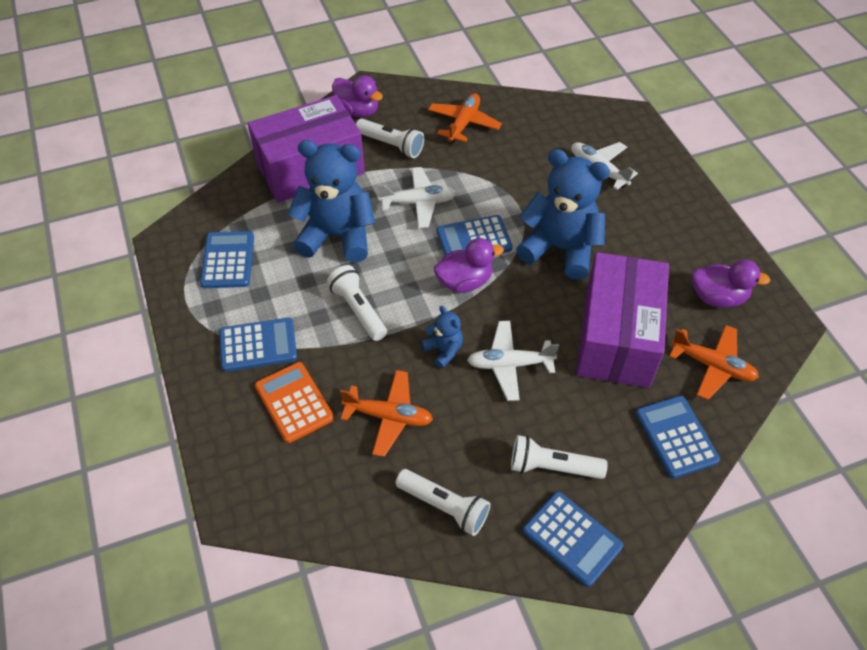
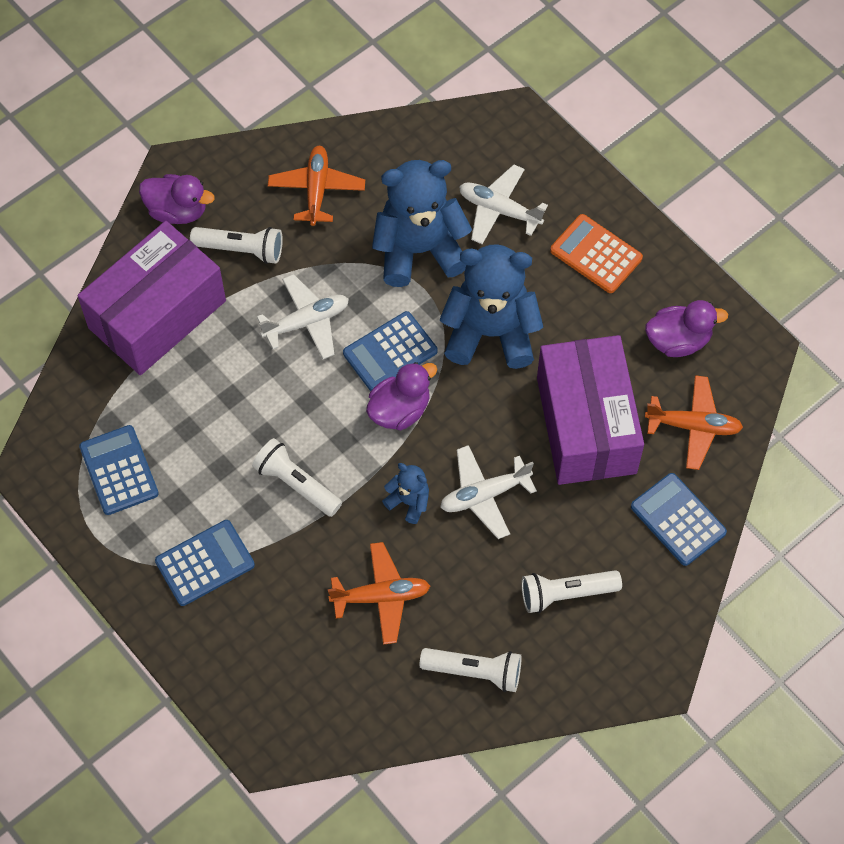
camera: 20 degrees left, 10 degrees up
(294, 402) = (274, 615): orange calculator -> orange calculator (596, 254)
(337, 236) = (231, 397): blue teddy bear -> blue teddy bear (419, 250)
(572, 538) = (608, 660): blue calculator -> none

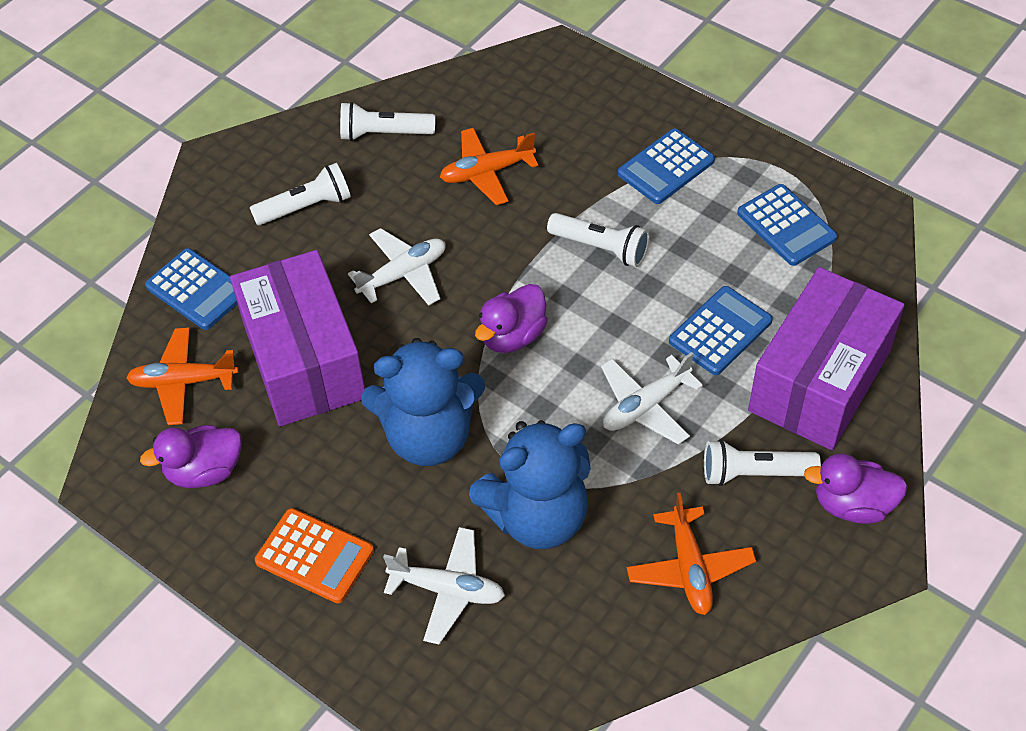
camera: 170 degrees right, 10 degrees down
(390, 352) = (540, 392): blue calculator -> blue calculator (720, 331)
(409, 502) = (480, 254): blue teddy bear -> none

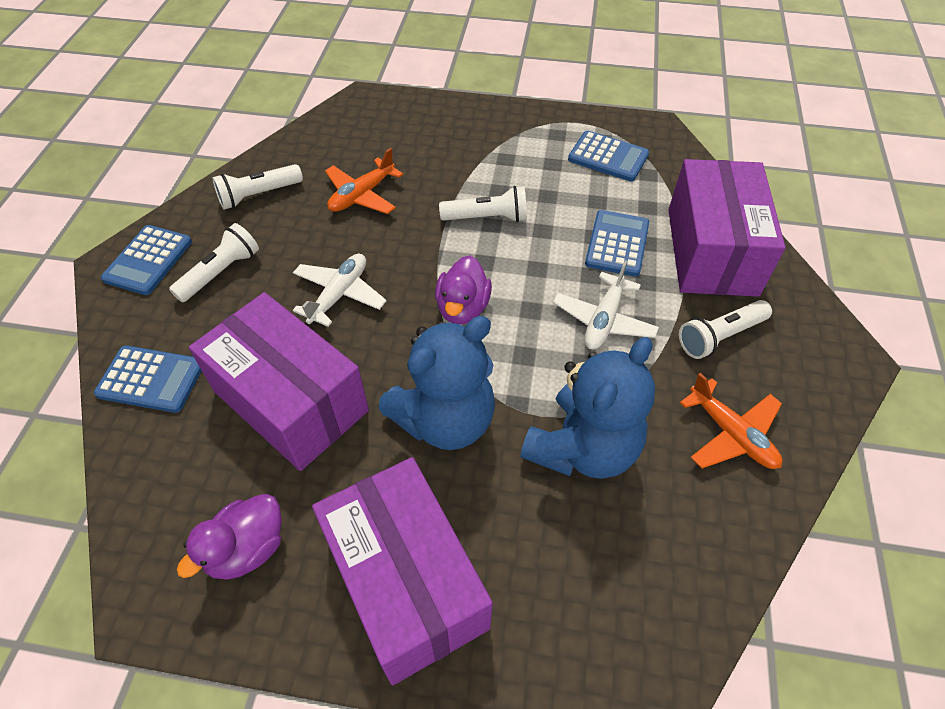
camera: 30 degrees left, 0 degrees up
(183, 382) = (180, 470): orange plane -> none
(315, 556) = (406, 582): orange calculator -> purple box
(447, 590) = (550, 553): white plane -> none
(666, 167) = (496, 147): blue calculator -> blue calculator (148, 260)
(852, 505) = (804, 330): purple duck -> none

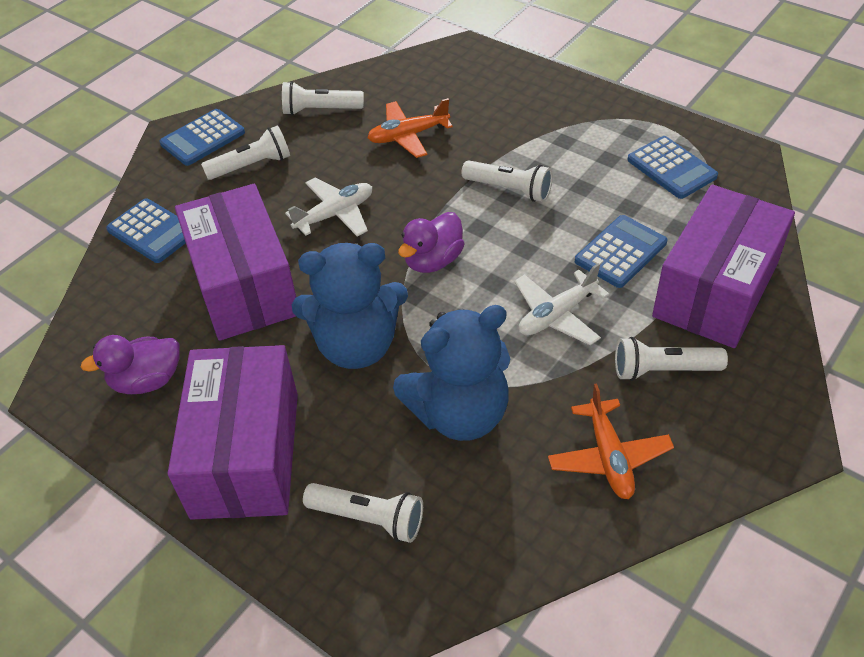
camera: 30 degrees right, 5 degrees down
(569, 593) = (368, 518): none -> white flashlight

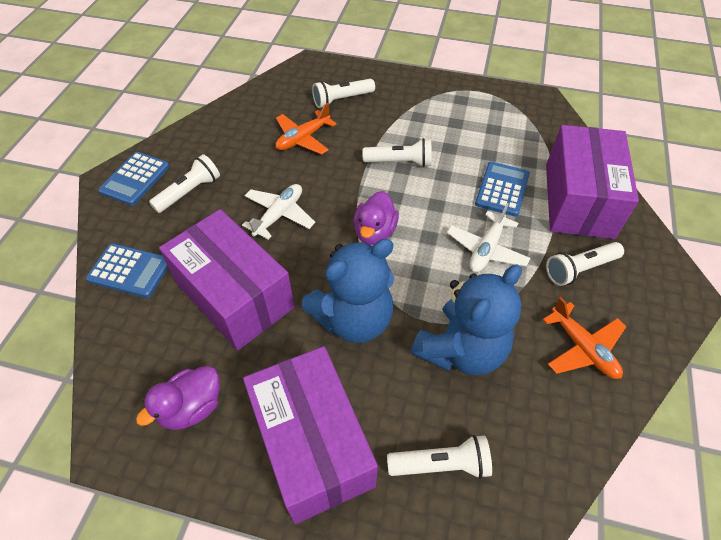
camera: 25 degrees left, 5 degrees up
(320, 110) = (223, 134): white flashlight -> white flashlight (342, 100)
(671, 168) = (500, 120): blue calculator -> none

